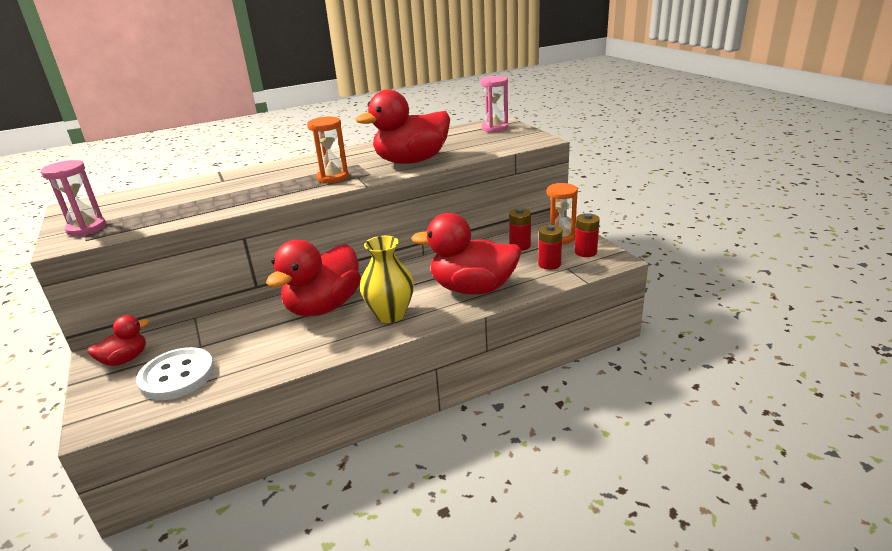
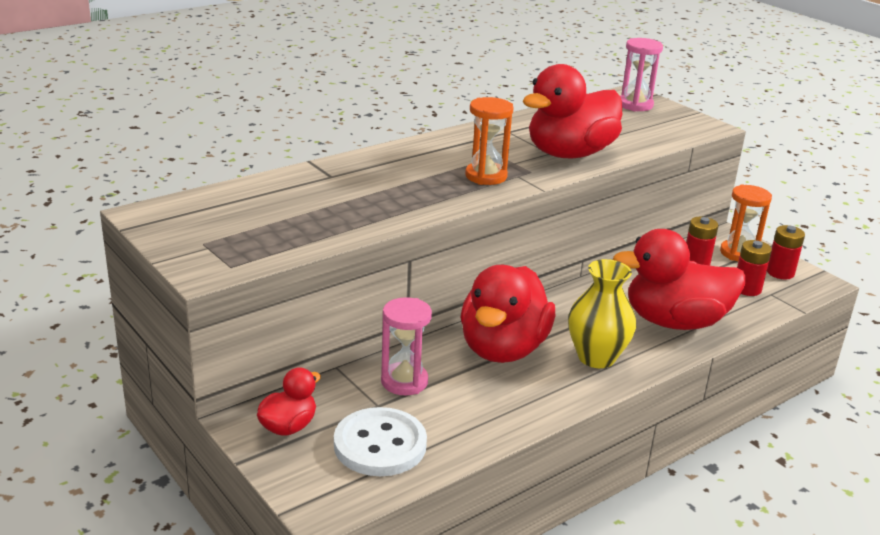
camera: 15 degrees left, 0 degrees up
(86, 228) = (211, 249): pink hourglass -> pink hourglass (404, 381)

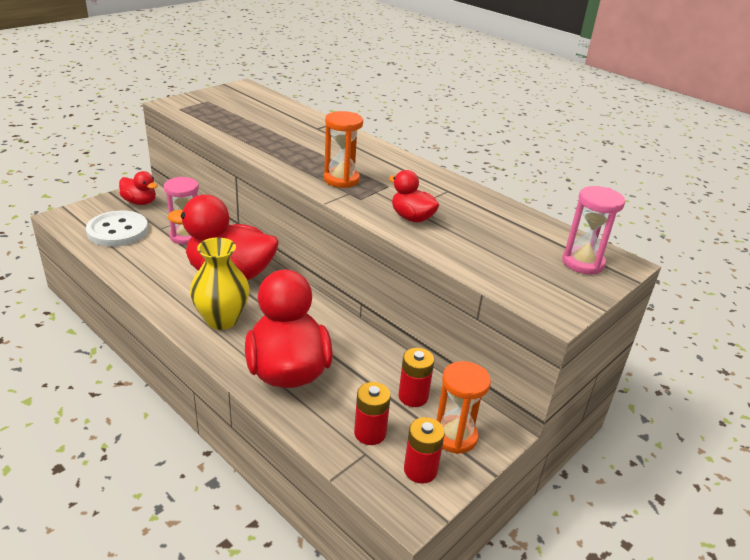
camera: 80 degrees right, 5 degrees up
(569, 154) = (412, 218): red duck -> red duck, size x0.50

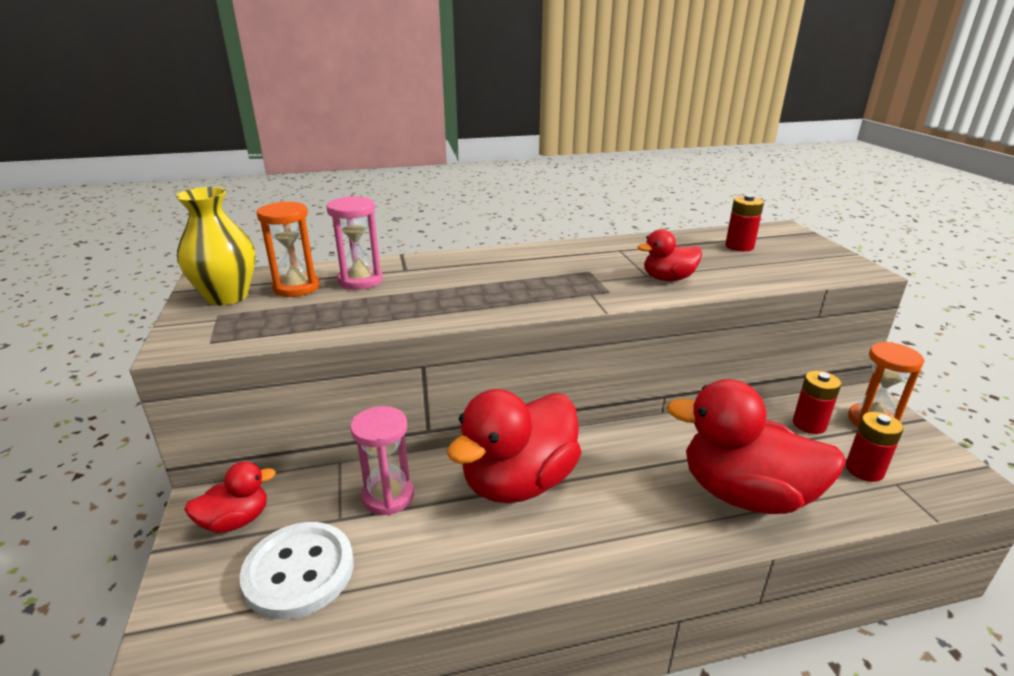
camera: 55 degrees left, 5 degrees down
(222, 319) = (619, 519): yellow vase -> yellow vase (227, 296)
(341, 179) = (555, 289): orange hourglass -> orange hourglass (296, 287)
(420, 470) = (920, 457): red battery -> red battery (739, 246)
(583, 263) = (781, 239): pink hourglass -> pink hourglass (360, 281)

